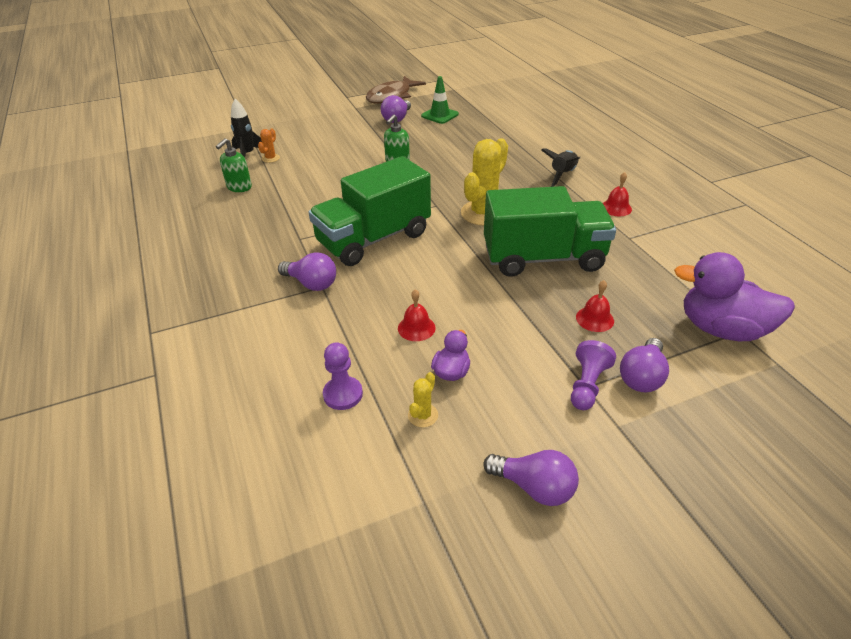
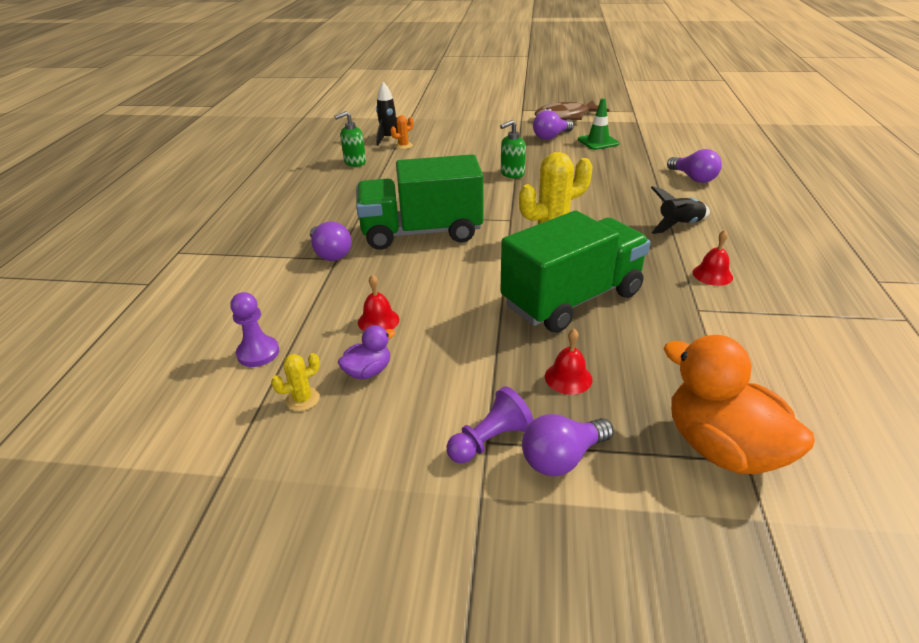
camera: 30 degrees right, 5 degrees down
(534, 487) = (331, 514): purple light bulb -> purple light bulb (693, 178)
(543, 258) = (572, 299): green truck -> green truck turned 60 degrees counterclockwise
(721, 329) = (721, 448): purple duck -> orange duck

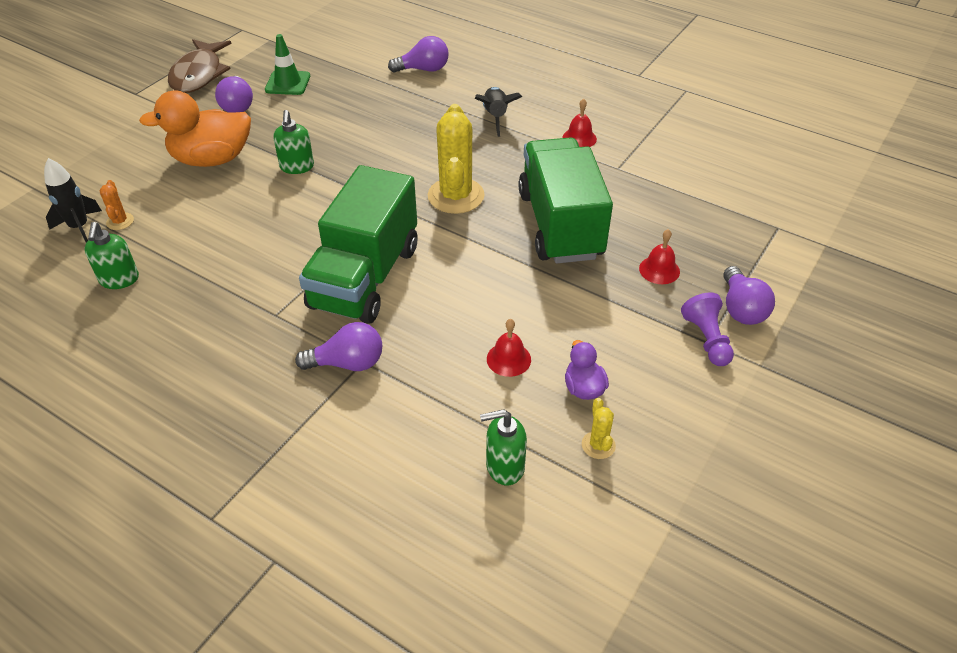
camera: 65 degrees left, 10 degrees up
(258, 353) = (504, 467): purple pawn -> green soap dispenser
(721, 448) = (764, 232): orange duck -> orange duck (212, 159)

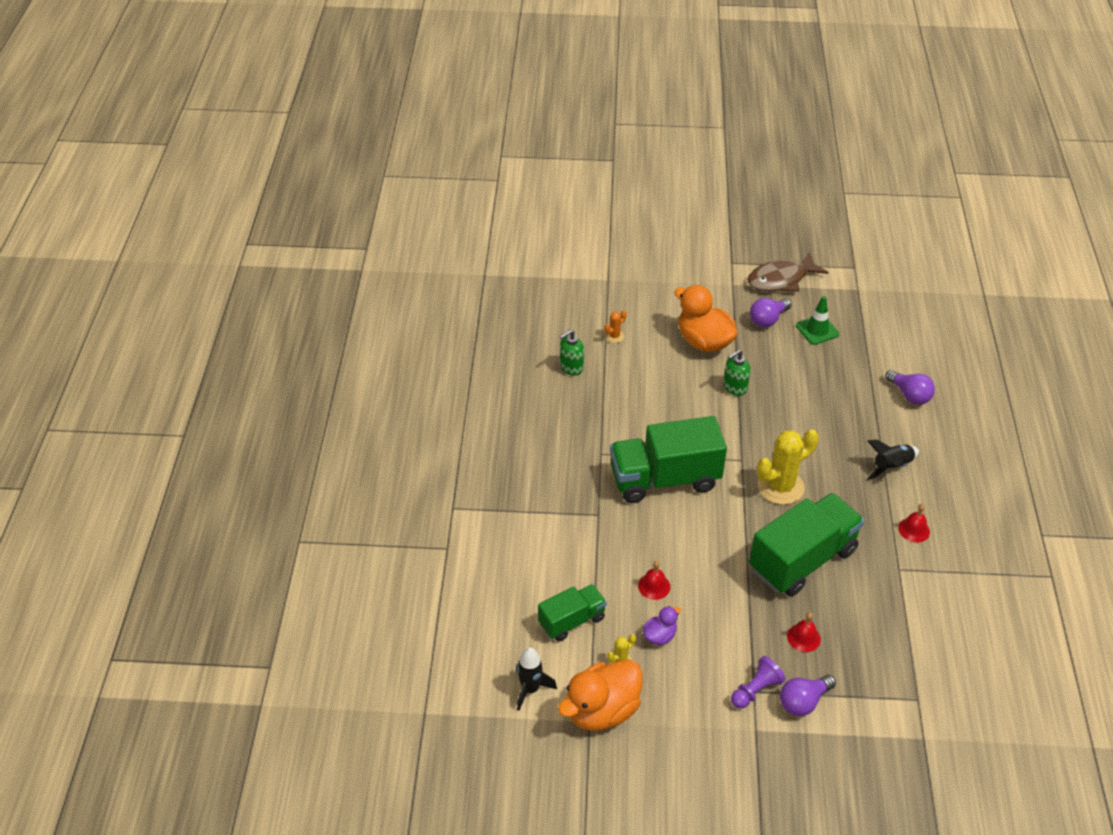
camera: 60 degrees right, 0 degrees up
(79, 227) = (595, 322): black rocket -> black rocket (530, 689)
(347, 363) = (591, 508): purple light bulb -> none
(504, 467) = (572, 621): green soap dispenser -> green truck
(662, 501) = (602, 710): none -> orange duck

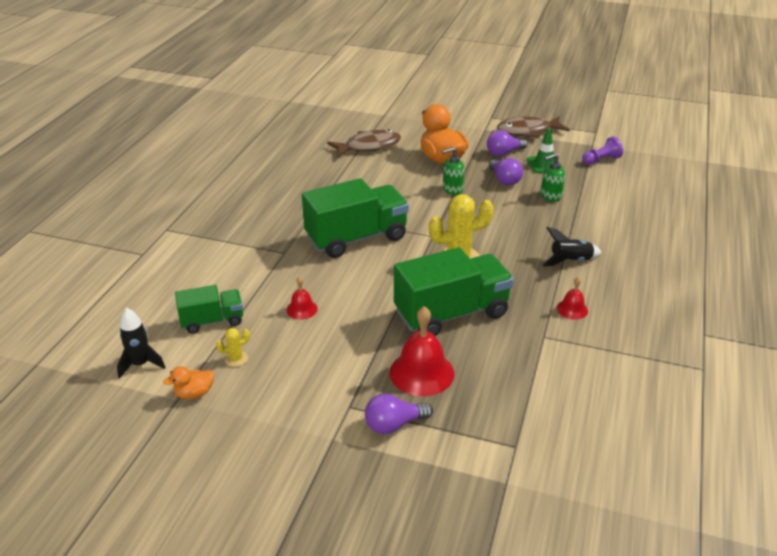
camera: 15 degrees right, 10 degrees down
(571, 367) = (322, 159): green soap dispenser -> green soap dispenser (550, 196)
(602, 710) = (194, 393): orange duck -> orange duck, size x0.49
(614, 336) = (369, 146): orange cactus -> brown fish
(660, 636) = (284, 346): purple duck -> none
(664, 479) = (356, 238): green truck -> green truck turned 150 degrees clockwise
(755, 690) = (351, 406): purple pawn -> purple pawn (601, 160)
(803, 637) = (421, 372): red bell -> red bell, size x1.90
(909, 395) = (609, 216): purple light bulb -> purple light bulb (504, 180)

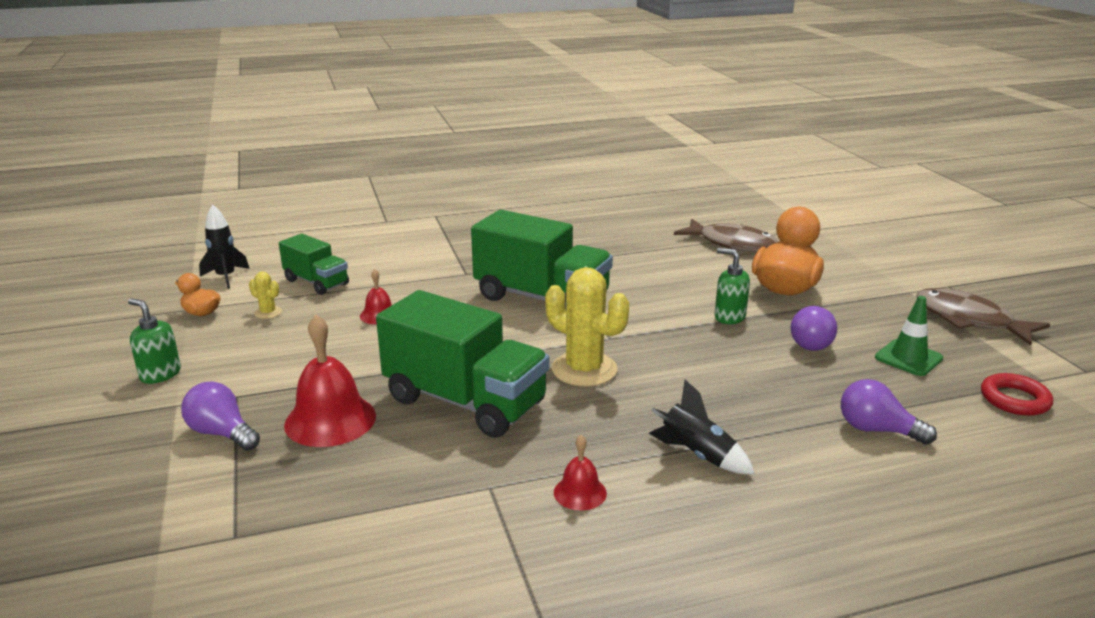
camera: 55 degrees right, 10 degrees down
(504, 153) = (878, 321): purple light bulb -> purple light bulb (876, 430)
(550, 196) = (836, 388): green soap dispenser -> green soap dispenser (160, 374)
(601, 160) = (1014, 400): purple pawn -> red ring

